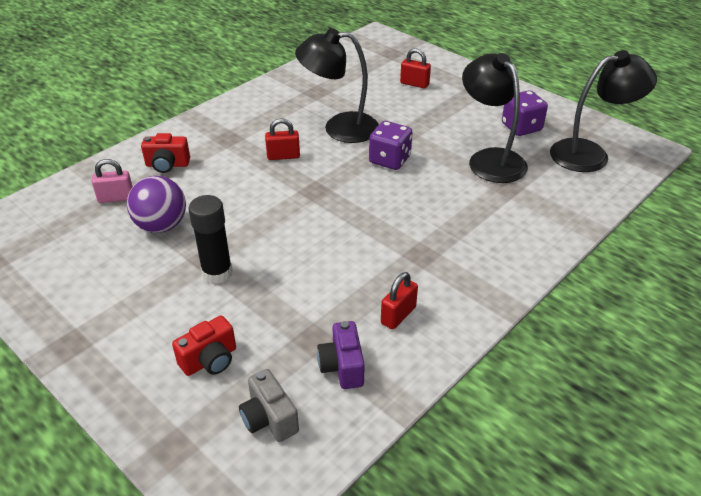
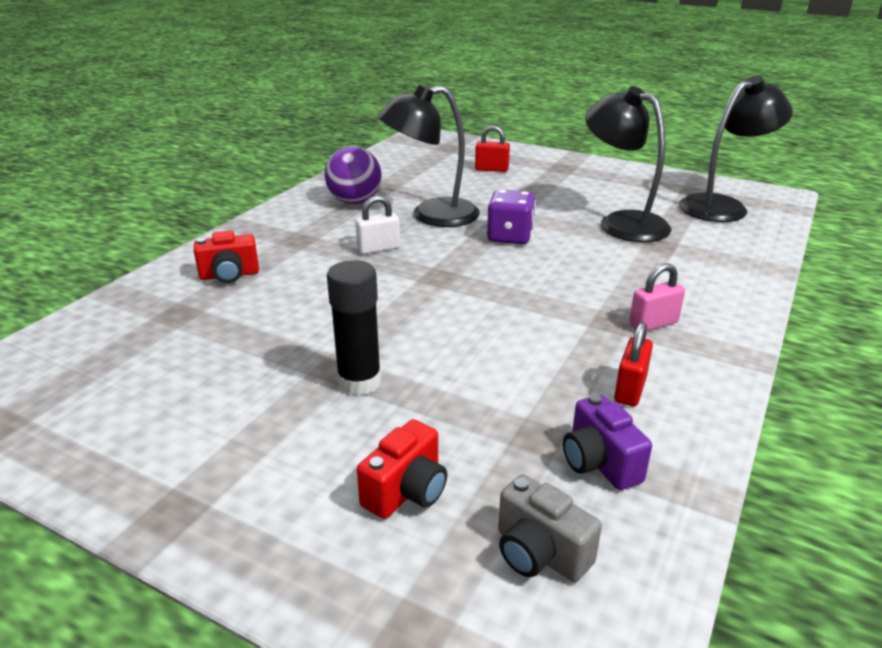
camera: 15 degrees left, 10 degrees down
(116, 198) = (172, 319): pink padlock -> pink padlock (653, 324)
(161, 226) = (252, 340): purple ball -> purple ball (355, 201)
(283, 156) = (378, 248): red padlock -> white padlock
(521, 127) = (633, 192): purple dice -> none

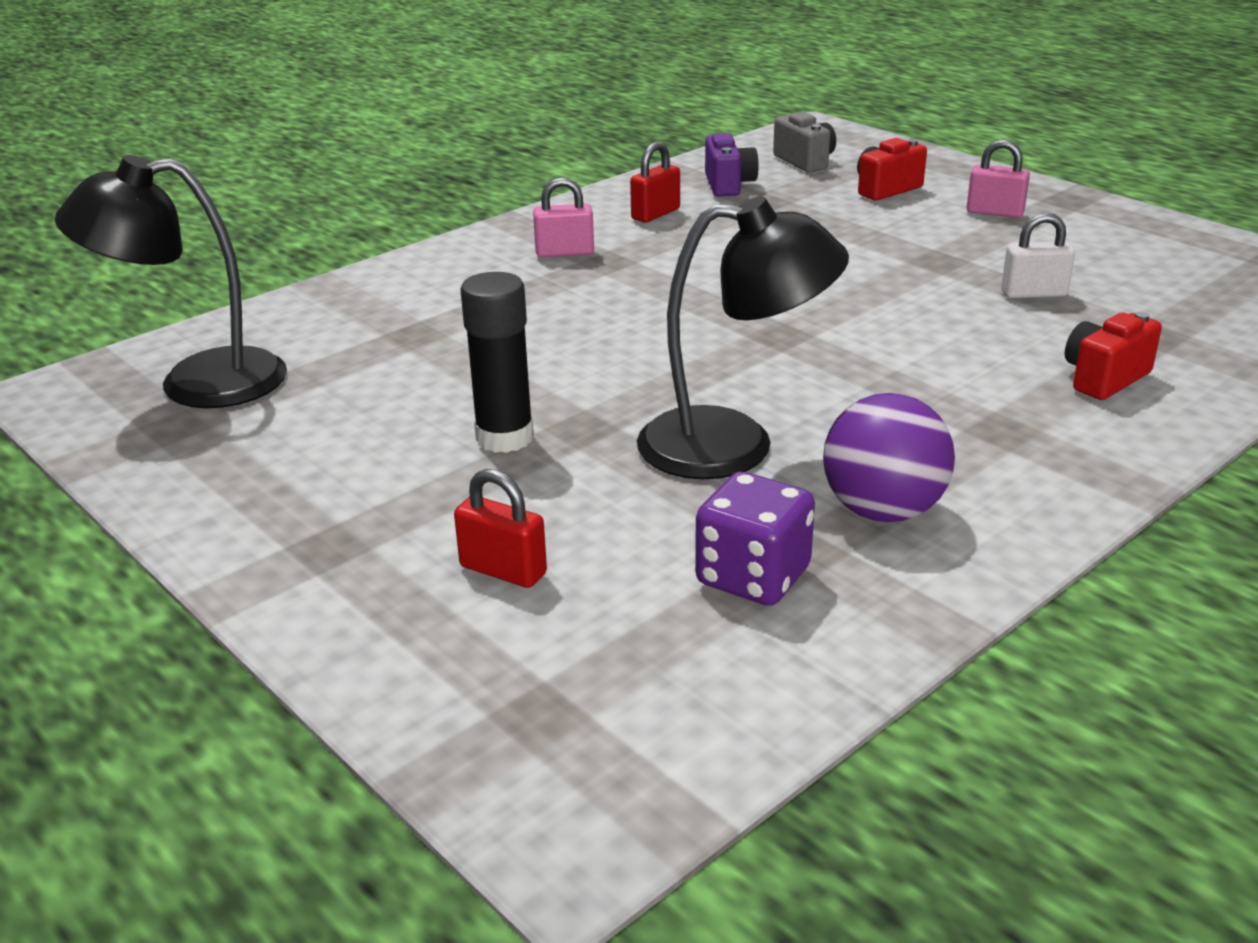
camera: 160 degrees left, 0 degrees up
(229, 275) = (1104, 378): red camera -> red camera turned 45 degrees counterclockwise
(272, 461) = (994, 212): none -> pink padlock
(359, 382) = (913, 247): black glue stick -> black glue stick (504, 437)
(378, 248) = (857, 390): white padlock -> white padlock (1033, 293)
(510, 237) = (626, 379): purple dice -> purple dice (753, 577)
(622, 223) = (414, 377): black lamp -> none

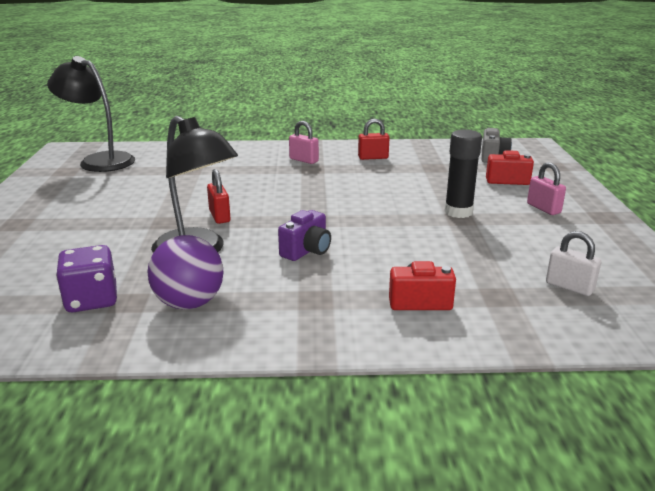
camera: 40 degrees right, 5 degrees down
(503, 570) = (35, 255): red padlock -> red padlock (219, 216)
(504, 437) = (135, 214): black glue stick -> black glue stick (458, 212)
(728, 185) = (432, 156): purple camera -> purple camera (307, 251)
(1033, 293) = (475, 250): white padlock -> white padlock (569, 287)

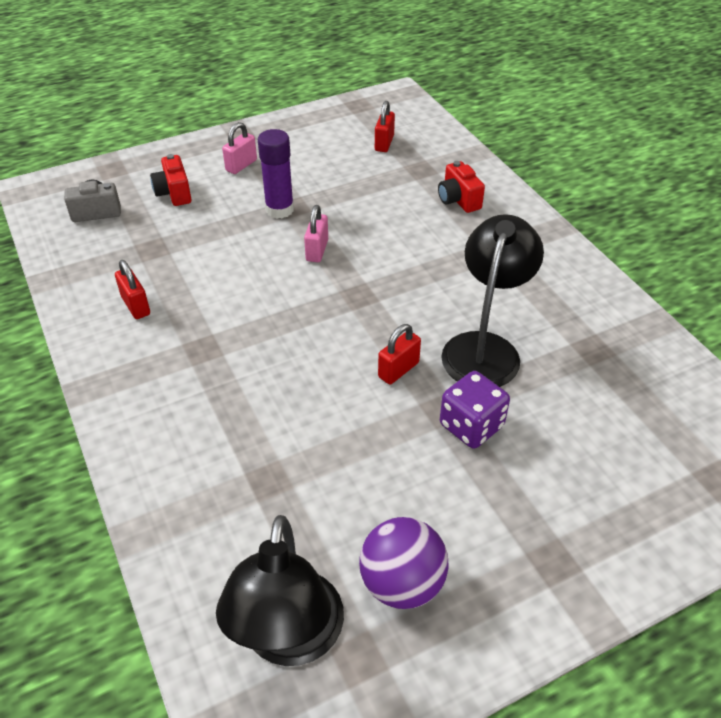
camera: 115 degrees left, 20 degrees up
(92, 300) = (613, 373): purple dice -> purple dice (471, 426)
(189, 303) = (563, 311): purple ball -> purple ball (402, 583)
(304, 160) = (173, 368): pink padlock -> pink padlock (317, 250)
(307, 251) = (427, 278): purple camera -> none
(458, 212) = (279, 209): black glue stick -> purple glue stick
(569, 287) = (384, 143): white padlock -> red padlock

